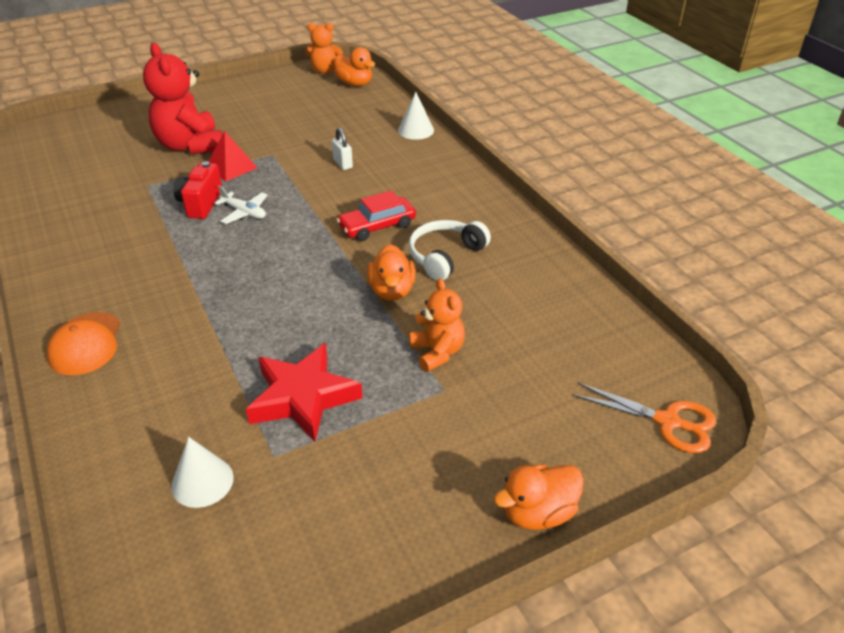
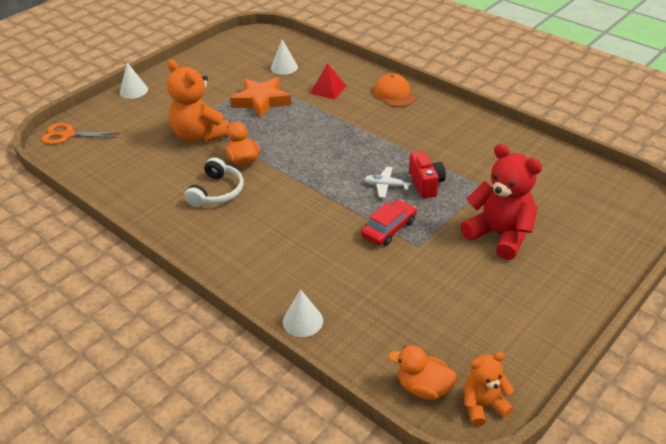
camera: 160 degrees right, 0 degrees up
(231, 167) = (439, 222): red pyramid -> red pyramid (328, 89)
(303, 397) = (261, 101): red star -> orange star
(343, 164) = (346, 254): white padlock -> none
(377, 226) = (279, 201): red car -> red car (389, 228)
(437, 352) = (200, 135): orange teddy bear -> orange teddy bear, size x1.73
(538, 513) = (133, 91): orange duck -> white cone

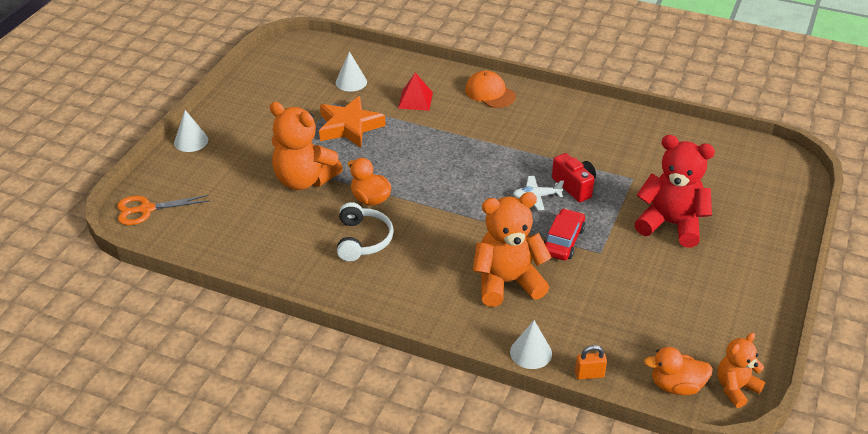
camera: 20 degrees left, 0 degrees up
(318, 254) = (507, 282): none -> orange teddy bear
(345, 354) = (589, 374): none -> orange padlock

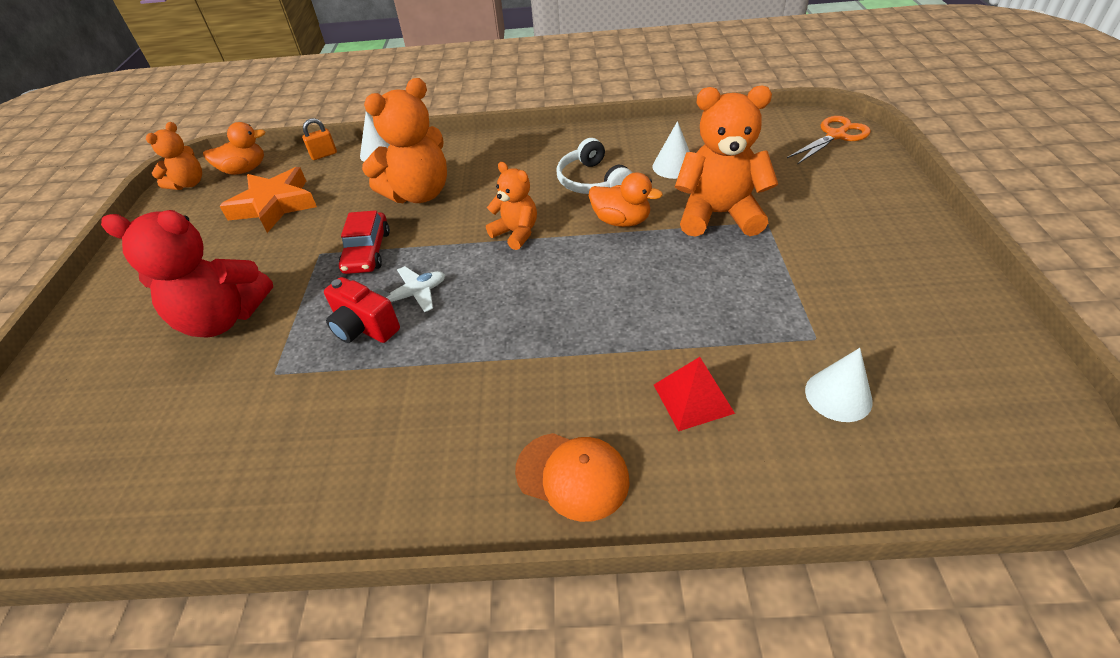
camera: 160 degrees right, 5 degrees up
(191, 141) = (911, 210): white cone -> white cone (673, 166)
(349, 127) = (744, 305): orange star -> orange star (274, 205)
(448, 216) = (516, 233): none -> orange teddy bear

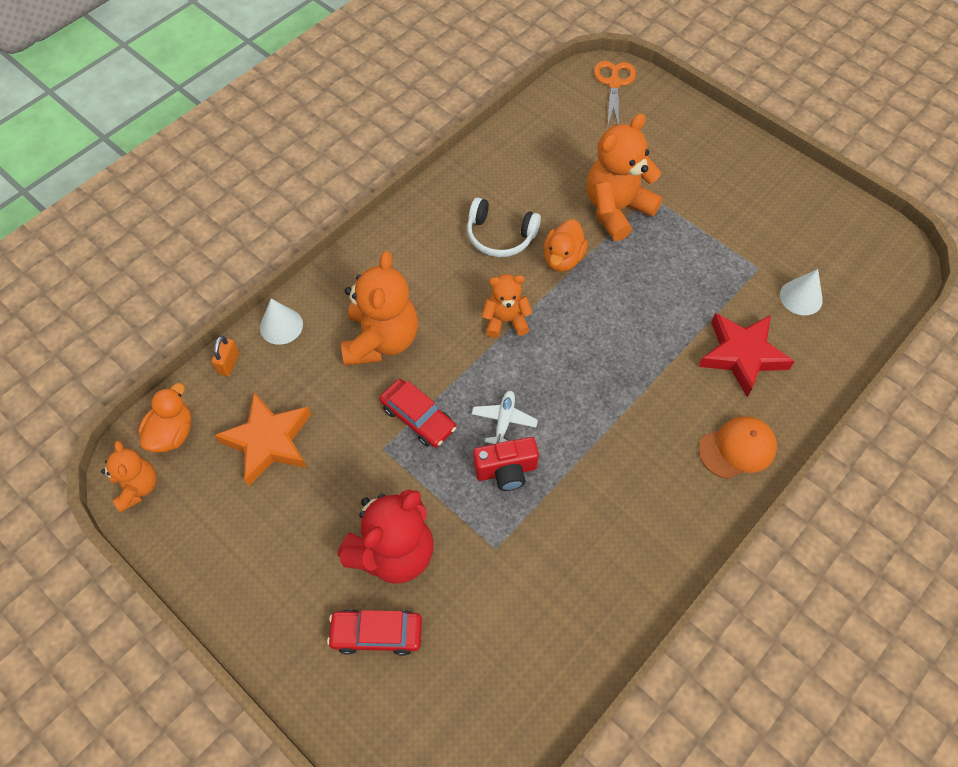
camera: 50 degrees left, 15 degrees up
(132, 359) = (376, 633): none -> red car
(621, 221) = (562, 258): orange duck -> orange duck turned 135 degrees clockwise
(673, 166) = (540, 183): white cone -> none
(693, 398) = (742, 355): red pyramid -> red star

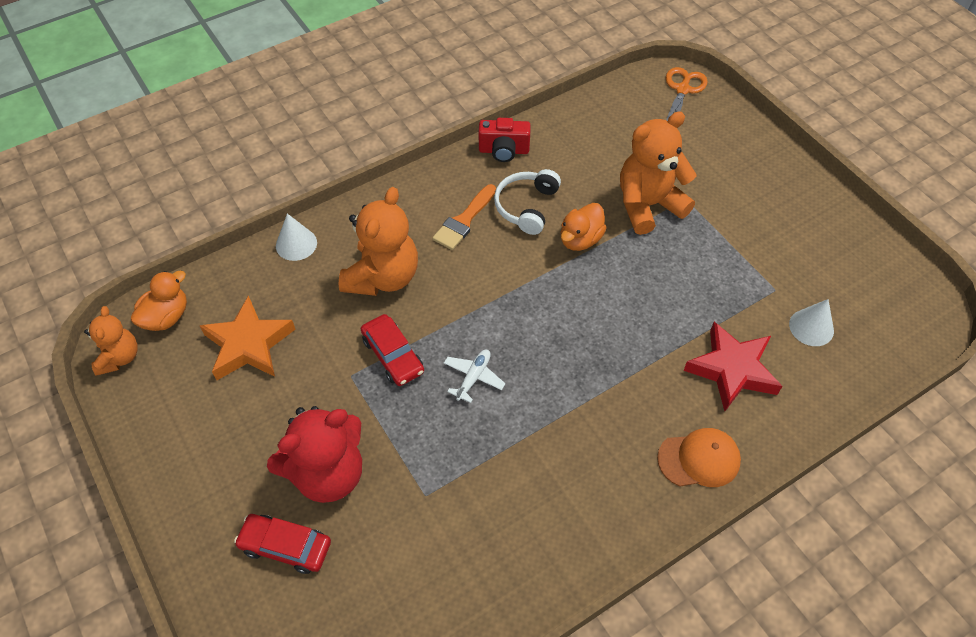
camera: 15 degrees right, 5 degrees down
(229, 364) = (238, 267): orange padlock -> none
(443, 264) = (464, 220): none -> orange brush
(500, 236) = (526, 206): white headphones -> white headphones turned 75 degrees clockwise
(505, 320) = (506, 285): orange teddy bear -> none
(506, 471) = (460, 424): red camera -> red camera (504, 151)

